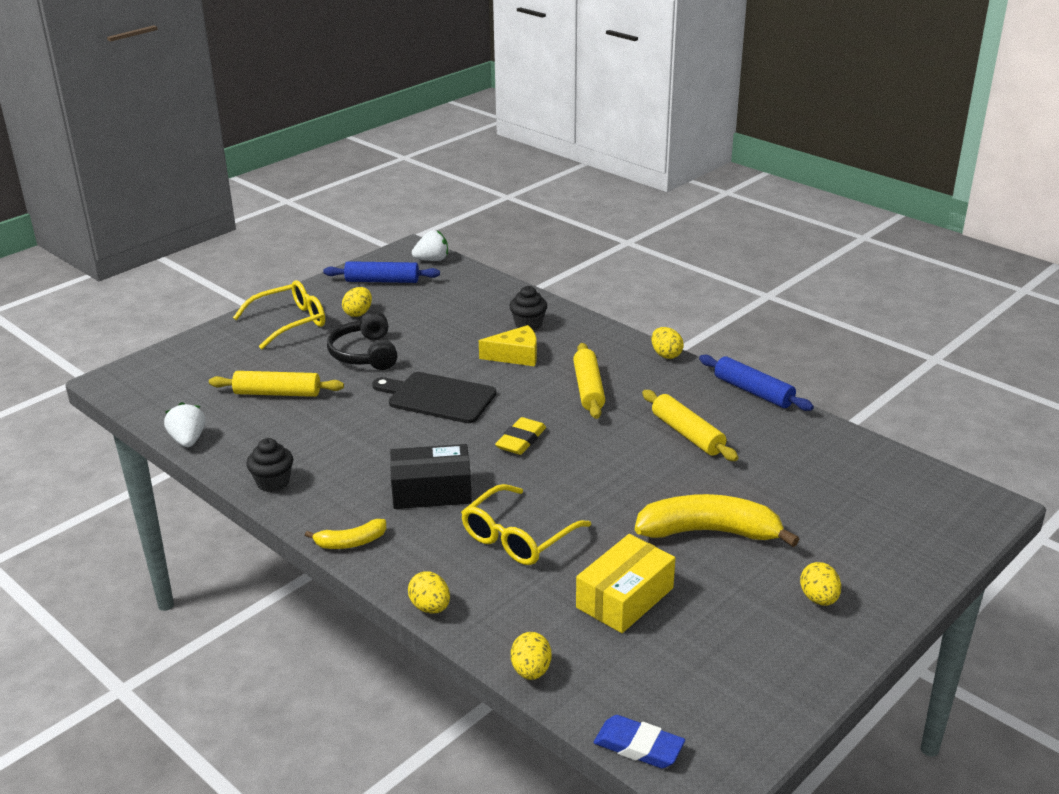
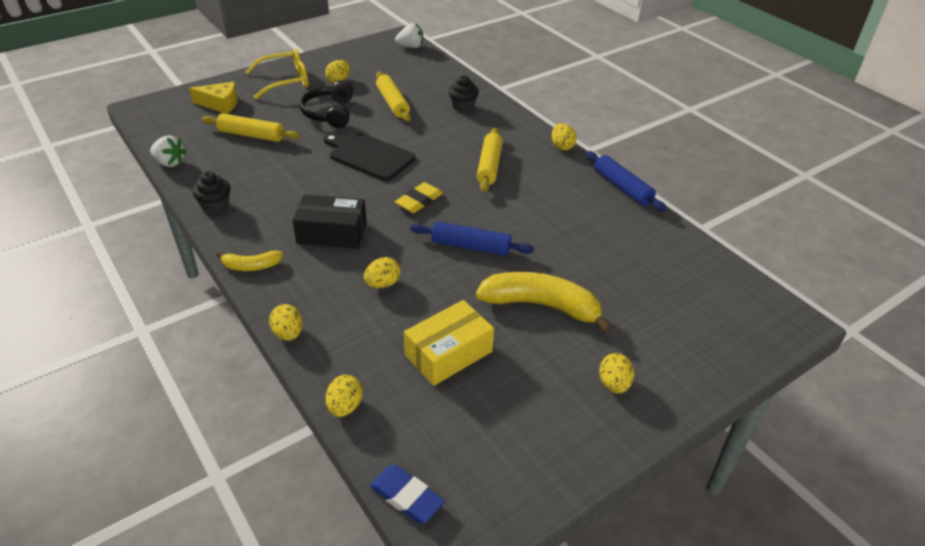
camera: 10 degrees right, 10 degrees up
(188, 440) = (170, 163): white strawberry -> white strawberry turned 120 degrees clockwise
(382, 281) = (367, 58): blue rolling pin -> blue rolling pin (471, 246)
(516, 355) = (443, 130): yellow cheese -> yellow cheese (220, 104)
(517, 537) = (383, 284): yellow glasses -> yellow egg
(687, 434) = (555, 216): yellow rolling pin -> yellow rolling pin (393, 103)

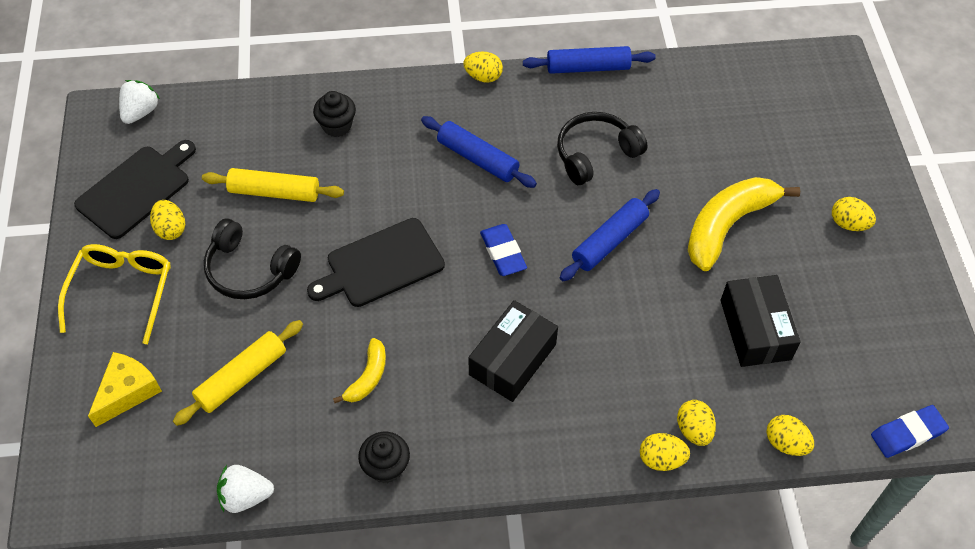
camera: 60 degrees left, 15 degrees up
(170, 163) = (245, 496): white strawberry -> white strawberry turned 150 degrees counterclockwise
(251, 266) = (529, 461): yellow banana -> yellow banana (368, 377)
(357, 63) = (136, 189): none -> black cutting board
(383, 284) = (627, 344): yellow egg -> yellow egg (694, 430)
(419, 201) = (503, 252): yellow eraser -> blue eraser
(448, 353) = (755, 329): yellow box -> black box
(489, 166) = (477, 159): yellow rolling pin -> blue rolling pin
(545, 215) = (595, 154): none -> black headphones

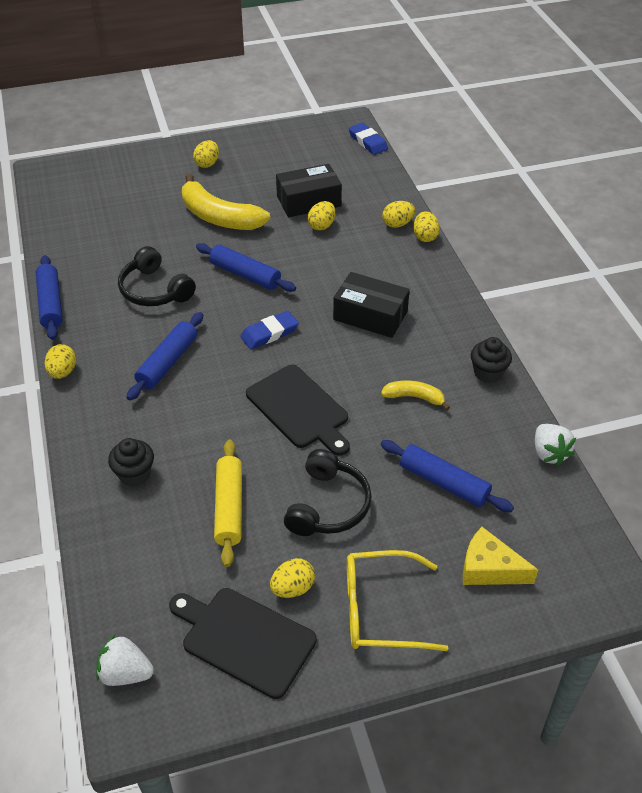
camera: 100 degrees left, 10 degrees down
(242, 378) = (444, 482): yellow rolling pin -> blue rolling pin
(785, 443) = (392, 186): yellow egg -> yellow egg (321, 225)

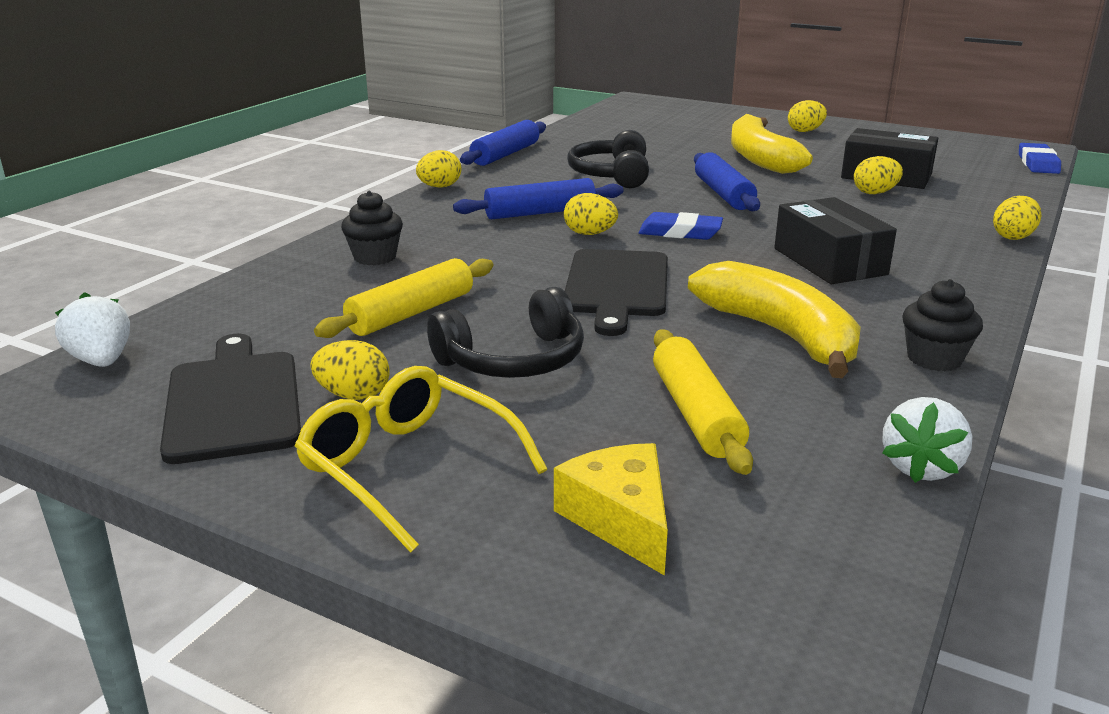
camera: 45 degrees right, 20 degrees down
(397, 224) = (985, 218): yellow egg -> yellow egg (589, 234)
(414, 397) = (780, 334): yellow banana -> yellow banana, size x1.96
(444, 482) = (696, 413): blue rolling pin -> yellow rolling pin

